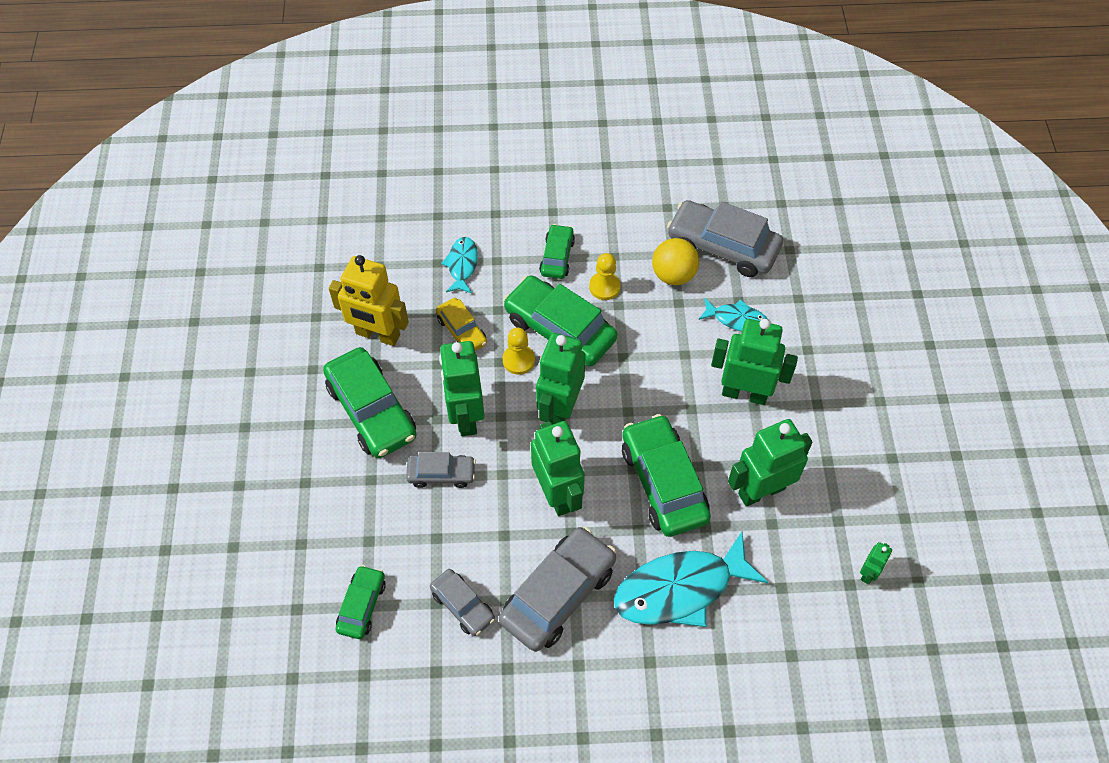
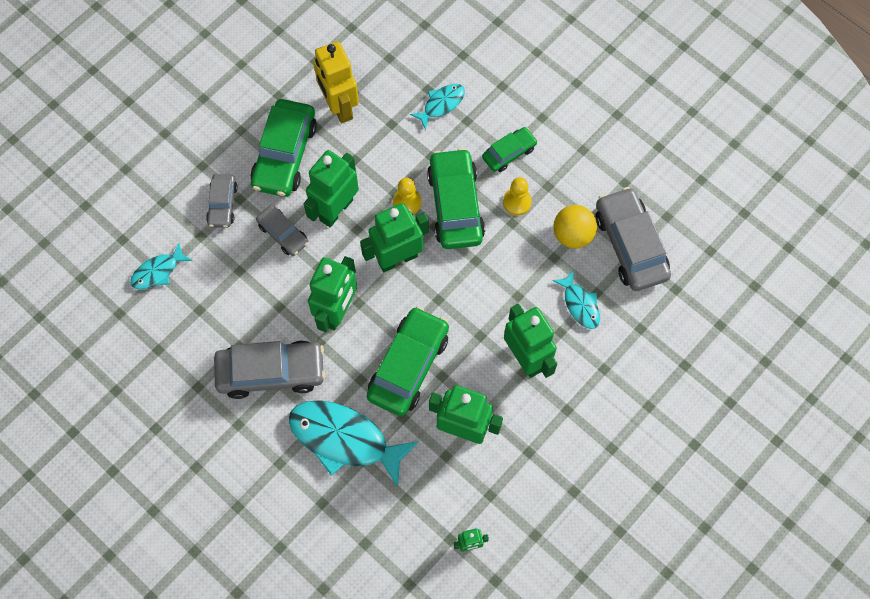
camera: 45 degrees right, 10 degrees up
(362, 605) = (158, 271): green car -> turquoise fish
(462, 331) = (393, 150): yellow car -> none
(462, 605) = (211, 326): grey car -> grey car (222, 204)

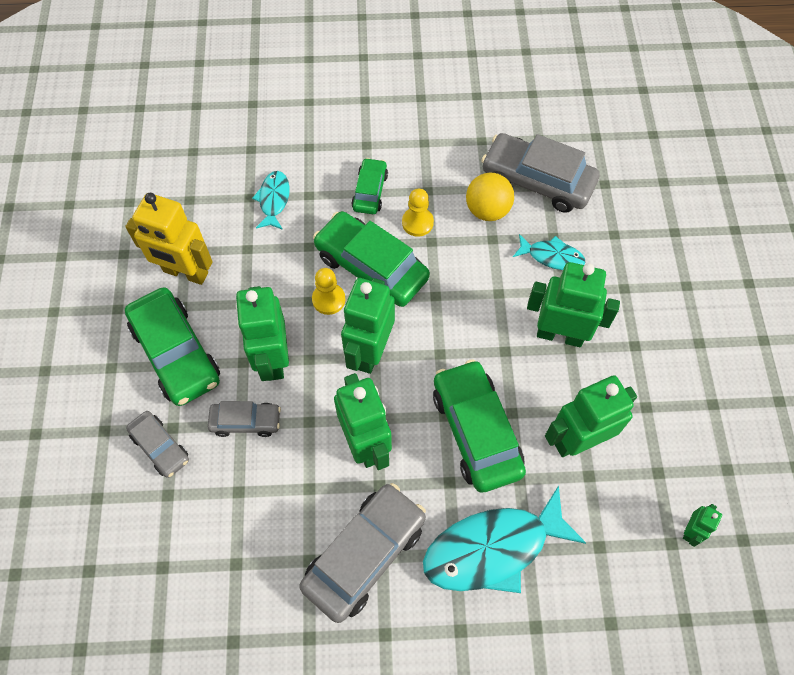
camera: 45 degrees left, 5 degrees down
(158, 271) = (157, 567): turquoise fish -> none

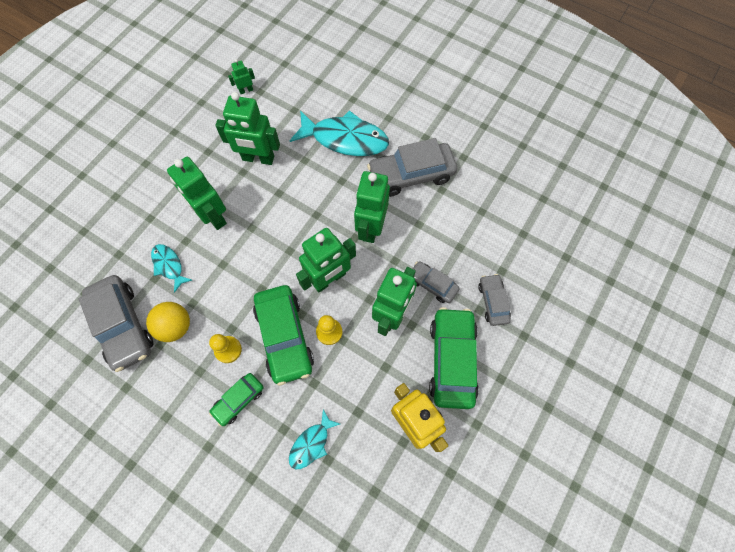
camera: 145 degrees left, 5 degrees up
(476, 431) = (306, 196): green car -> none

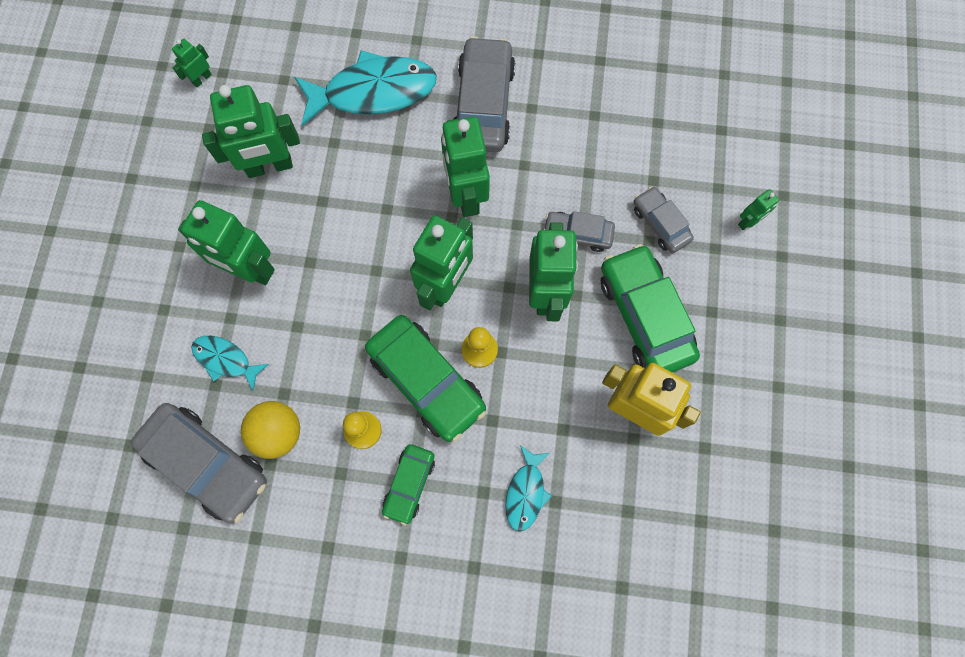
camera: 25 degrees left, 5 degrees up
(411, 175) = (483, 104): grey car -> grey car turned 135 degrees clockwise
(556, 328) = (748, 222): none -> green robot

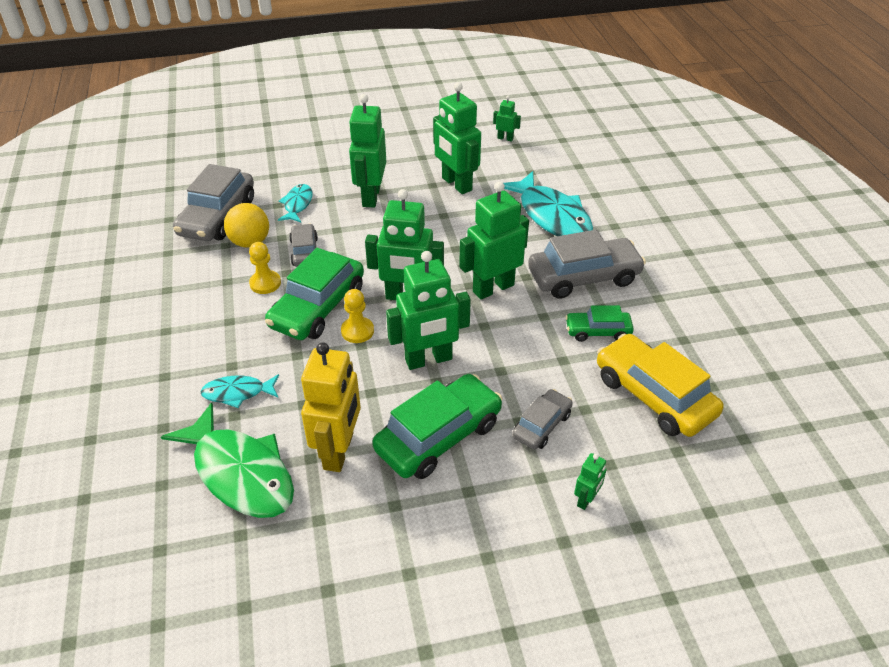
camera: 70 degrees right, 30 degrees down
(409, 484) = (227, 320): green car -> green car (598, 331)
(577, 234) = (497, 367): grey car -> grey car (305, 252)
(631, 508) = (240, 473): none -> green fish
(657, 118) = (654, 396): none -> yellow car
(748, 222) = (586, 499): green robot -> green robot turned 90 degrees counterclockwise

